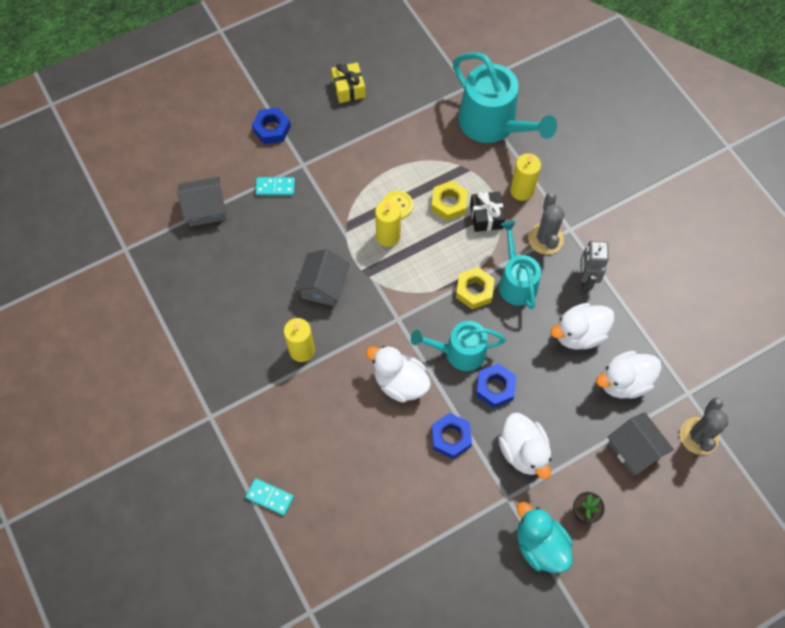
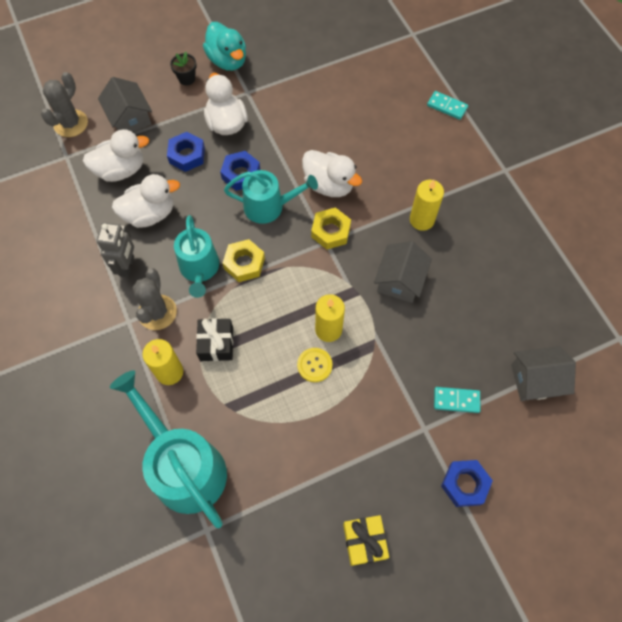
camera: 175 degrees left, 0 degrees up
(449, 203) = (256, 362): yellow nut -> yellow nut (330, 231)
(451, 437) = (288, 138): blue nut -> blue nut (187, 155)

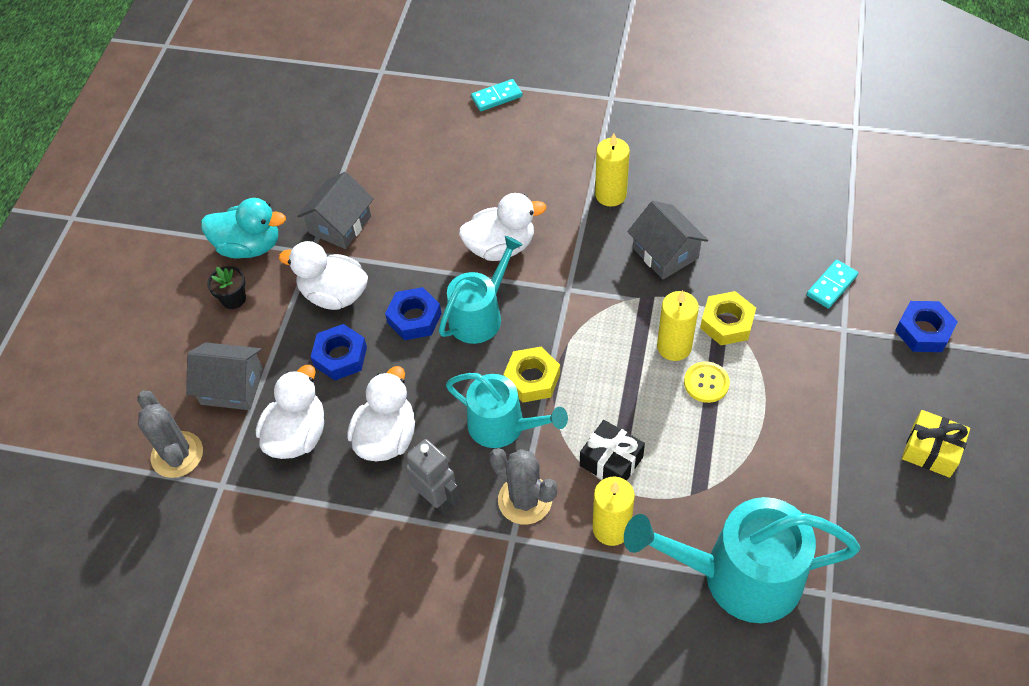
camera: 50 degrees left, 10 degrees down
(330, 231) = (559, 278): yellow nut -> yellow nut (727, 323)
(535, 379) = (853, 212): grey house -> grey house (340, 225)

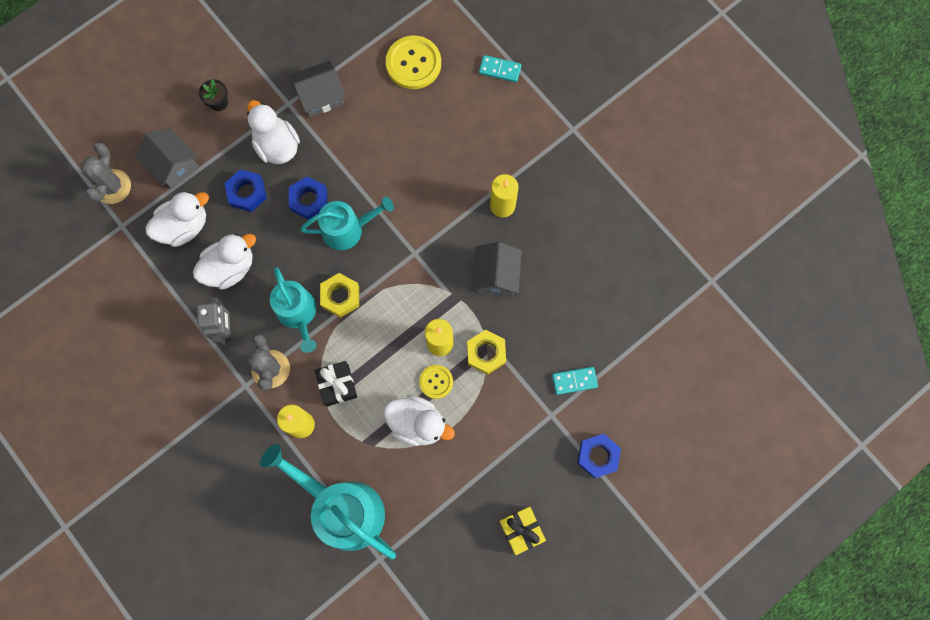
camera: 35 degrees right, 20 degrees up
(249, 246) = (256, 70): turquoise duck -> none
(409, 142) = (413, 63): none -> yellow button
(500, 247) = (401, 190): white duck -> white duck (417, 423)

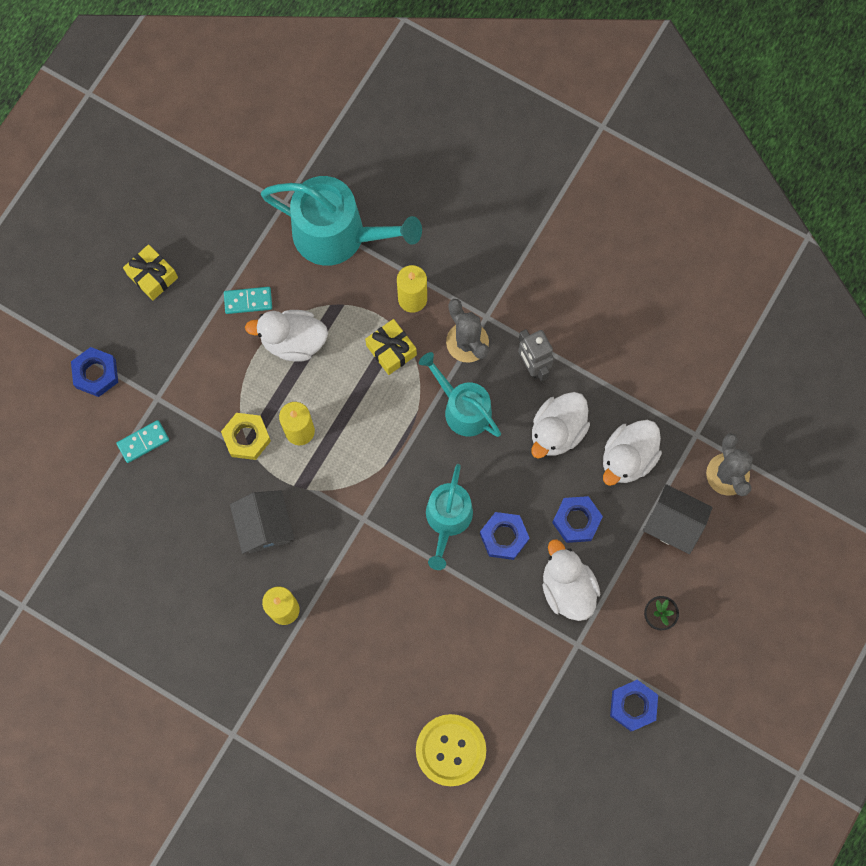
camera: 160 degrees right, 0 degrees up
(267, 48) = (633, 706): none -> blue nut
(277, 146) = (567, 588): white duck -> white duck turned 150 degrees counterclockwise
(320, 96) = (543, 667): grey house -> none
(337, 385) = (391, 350): black gift -> yellow gift
(340, 296) = (425, 442): yellow nut -> none
(347, 229) = (447, 519): turquoise watering can -> turquoise watering can turned 45 degrees counterclockwise
(436, 382) = (289, 389): yellow button -> none
(500, 70) = (344, 780): turquoise domino -> turquoise domino (248, 301)

